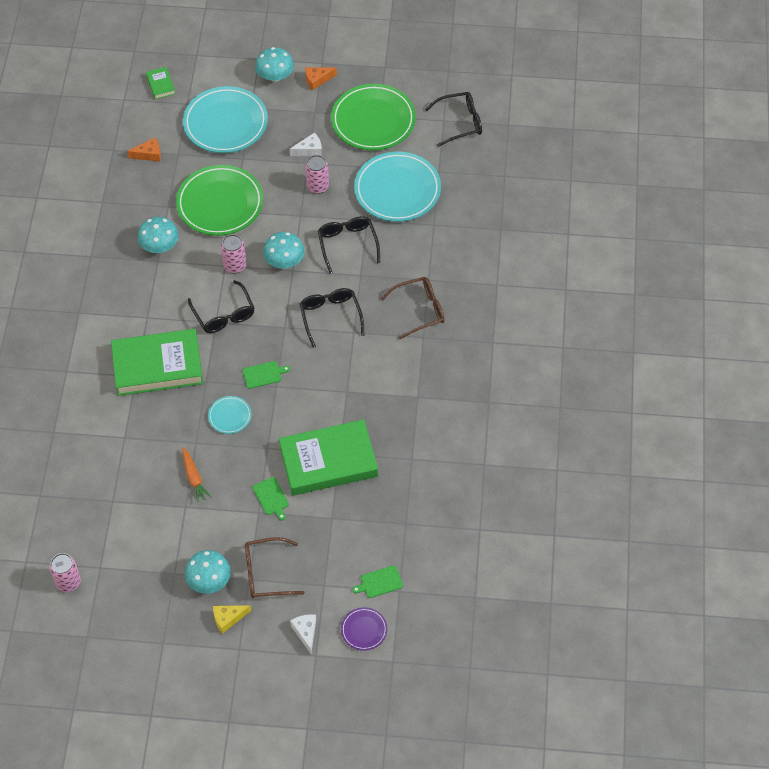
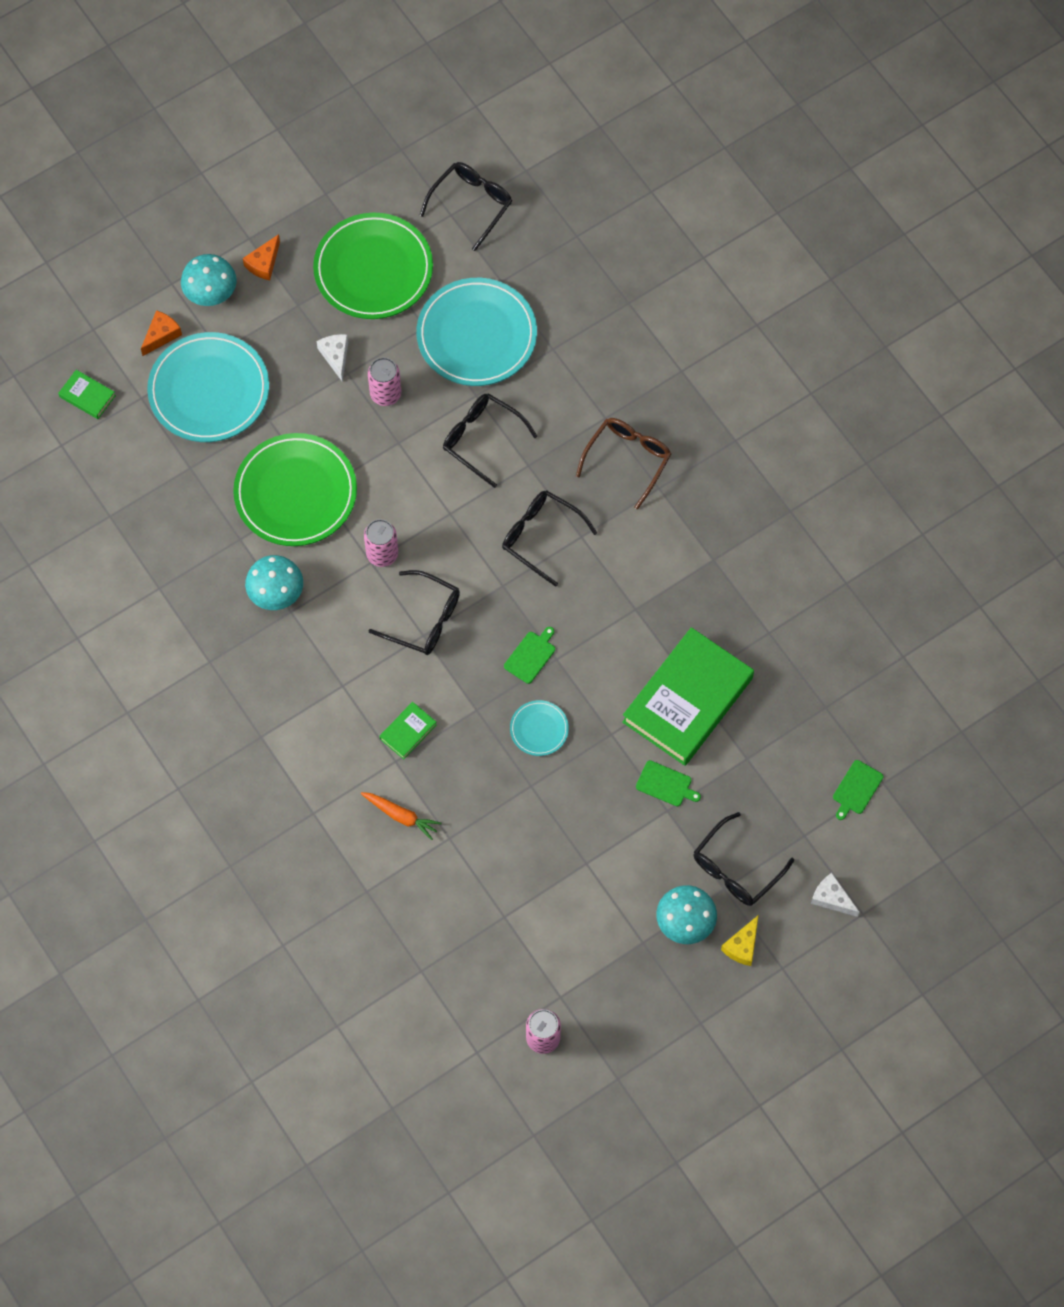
camera: 40 degrees left, 10 degrees up
(149, 154) = (157, 491): orange cheese -> orange cheese (161, 335)
(157, 366) = (408, 732): green book -> green book, size x0.42
(194, 478) = (566, 825): orange carrot -> orange carrot (401, 816)
(266, 573) = (736, 868): brown glasses -> black glasses
(284, 261) = (431, 508): turquoise mushroom -> none
(309, 150) = (335, 356): white cheese -> white cheese turned 45 degrees counterclockwise
(364, 630) = (886, 850): purple plate -> none

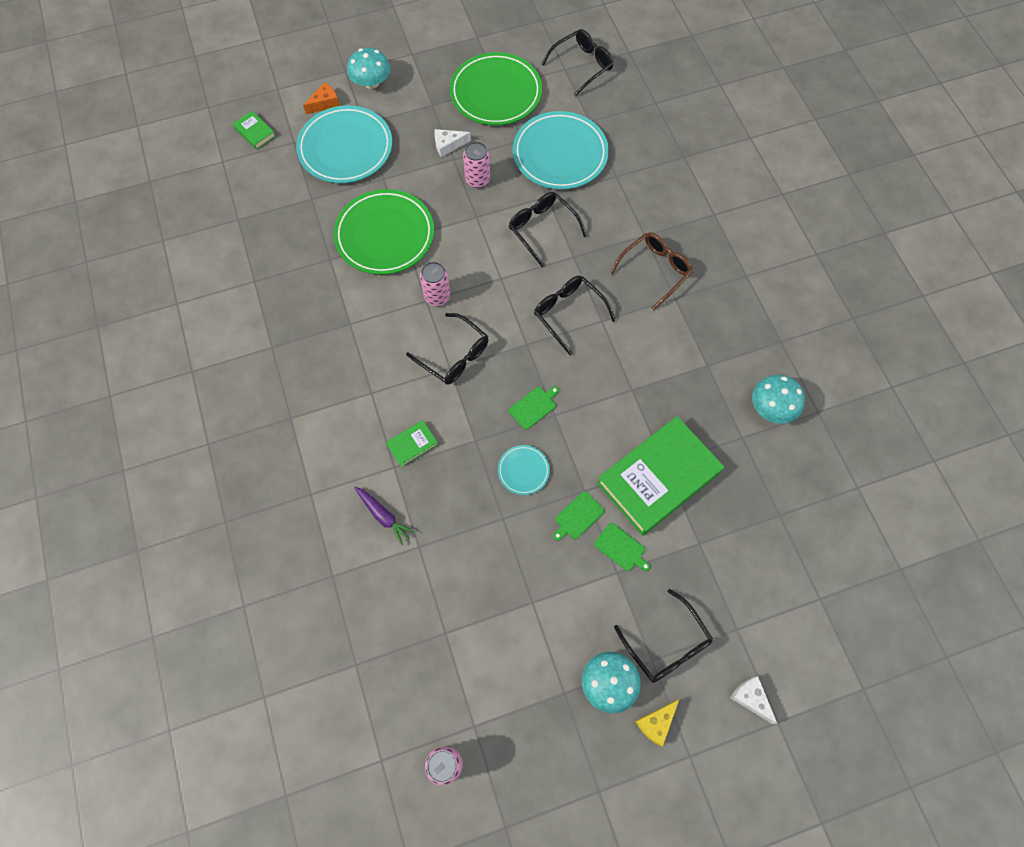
camera: 15 degrees right, 0 degrees up
(264, 263) = (417, 72): orange cheese -> none
(276, 592) = (343, 306): turquoise mushroom -> turquoise mushroom (771, 407)
(335, 356) = (448, 145): white cheese -> white cheese turned 105 degrees counterclockwise
(401, 816) = (383, 516): orange carrot -> purple carrot
(736, 868) = (667, 644): black glasses -> black glasses turned 90 degrees counterclockwise
(856, 789) = (794, 598): green cutting board -> green cutting board (578, 516)

